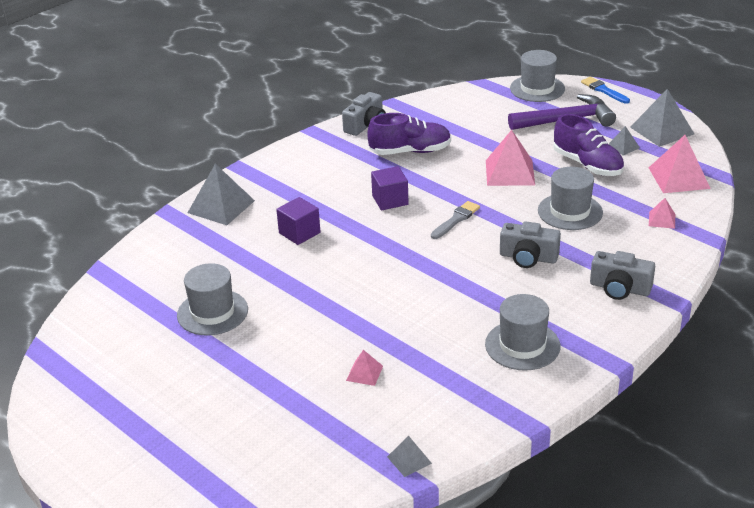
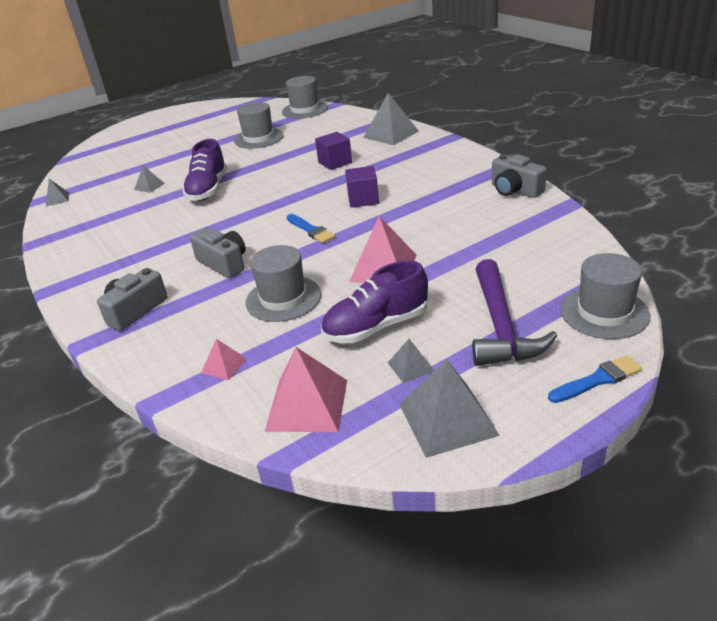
camera: 105 degrees right, 0 degrees up
(364, 373) = (149, 186): pink pyramid -> grey pyramid
(410, 151) = (451, 212): purple shoe -> purple shoe (208, 189)
(456, 220) = (311, 230): grey brush -> blue brush
(522, 345) = (113, 248): grey hat -> grey hat (304, 110)
(528, 257) = (224, 263): grey camera -> grey camera turned 105 degrees clockwise

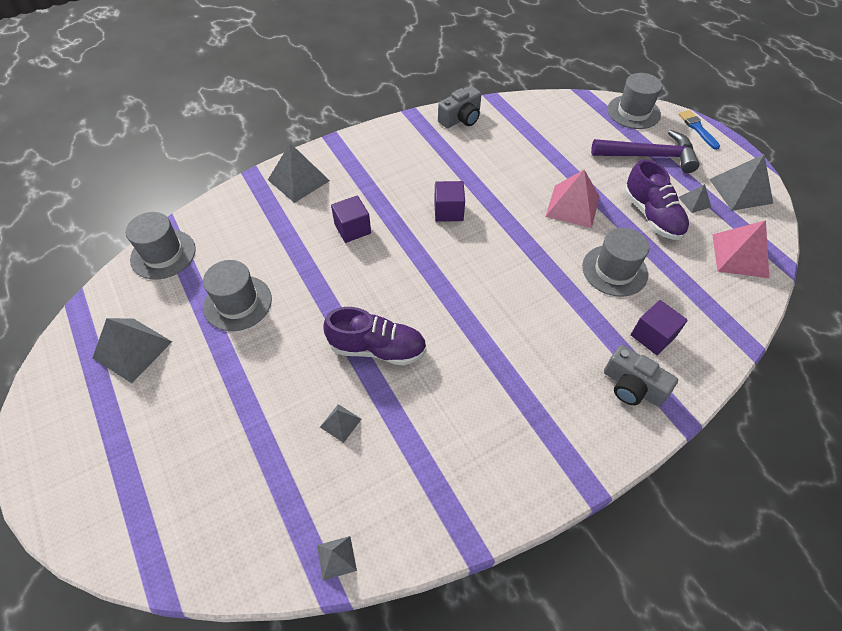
camera: 90 degrees left, 20 degrees up
(190, 324) = (652, 336): none -> purple cube
(224, 263) = (553, 318): grey camera -> none
(224, 365) = (705, 306): pink pyramid -> none
(225, 119) = (132, 349): none -> grey pyramid
(311, 230) = (500, 251): blue brush -> none

